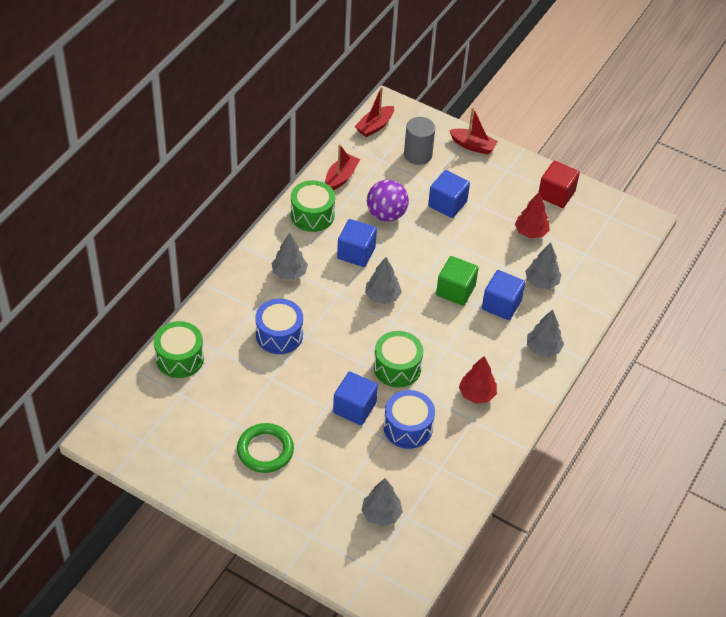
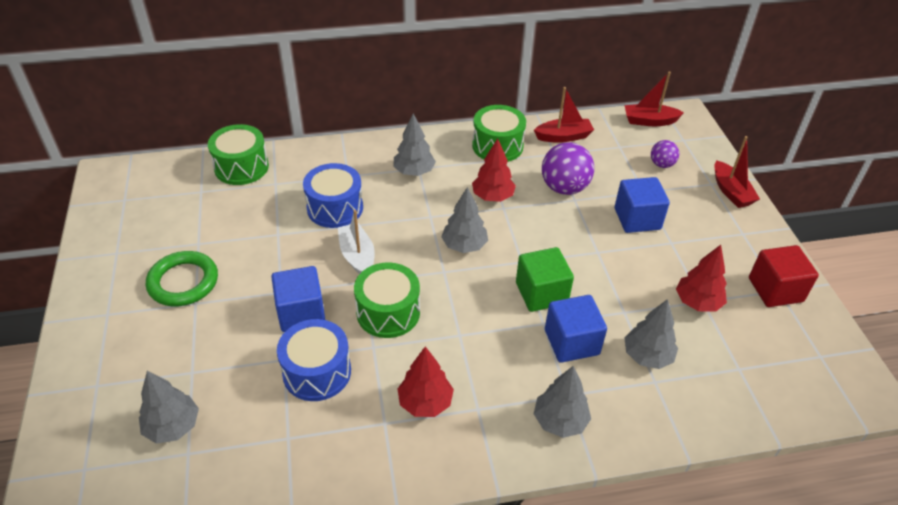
camera: 50 degrees right, 5 degrees down
(336, 352) = (357, 256): none -> white boat
(356, 253) = (492, 197): blue cube -> red tree
(418, 155) = (661, 164): grey cylinder -> purple ball

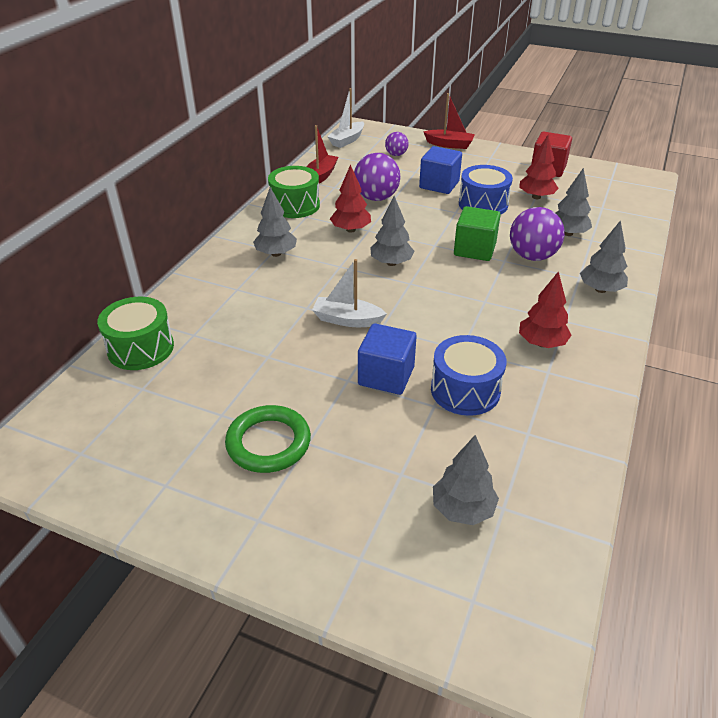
camera: 55 degrees left, 5 degrees down
(335, 208) = (272, 311): blue drum -> blue drum (483, 204)
(388, 312) = (430, 327): green drum -> none
(571, 342) = (532, 256): blue cube -> purple ball
(649, 121) = (347, 140): red boat -> white boat

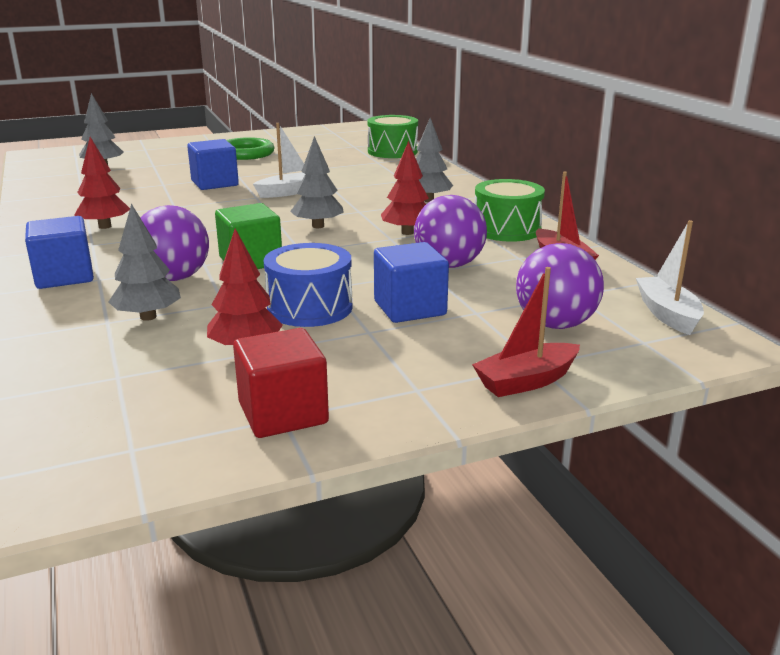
camera: 135 degrees right, 15 degrees down
(396, 154) = (555, 324): purple ball -> purple ball, size x1.79
(465, 390) = (147, 193): blue drum -> none
(600, 289) = (64, 276): grey tree -> blue cube

